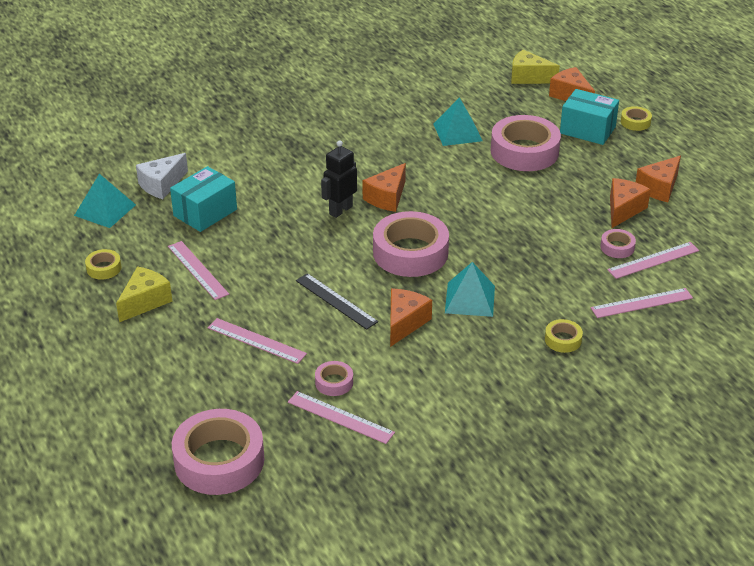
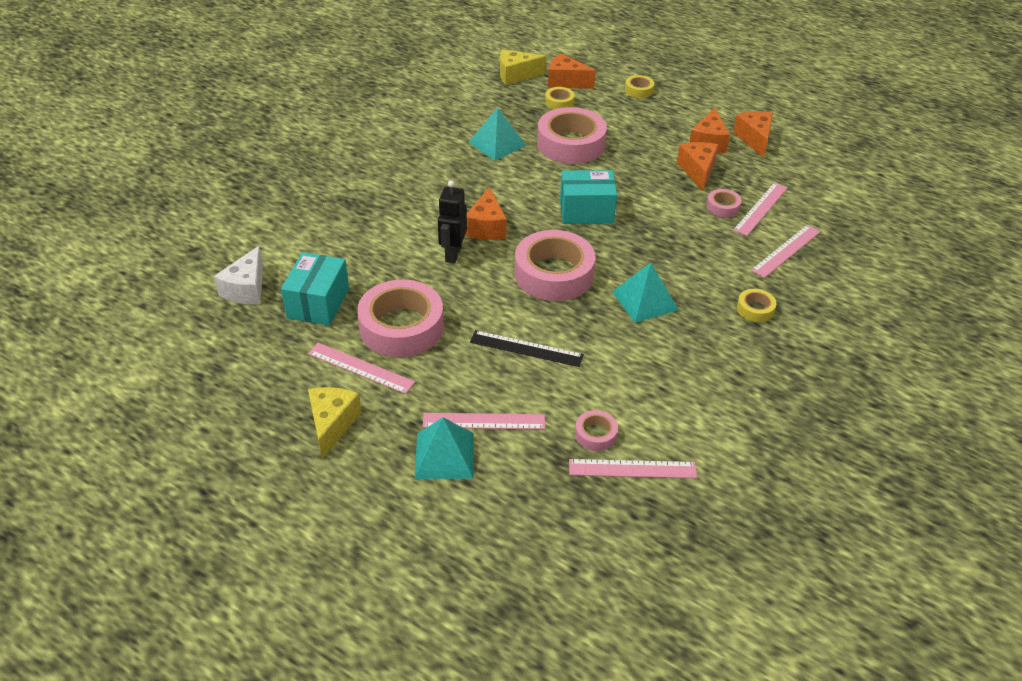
camera: 30 degrees left, 5 degrees up
(104, 268) = (255, 404): yellow tape -> yellow tape (559, 102)
(105, 210) = (204, 337): turquoise pyramid -> turquoise pyramid (444, 455)
(219, 460) = (555, 571): pink tape -> pink tape (401, 327)
(404, 323) = (608, 346): orange cheese -> orange cheese (754, 139)
(587, 130) = (606, 108): turquoise box -> turquoise box (586, 211)

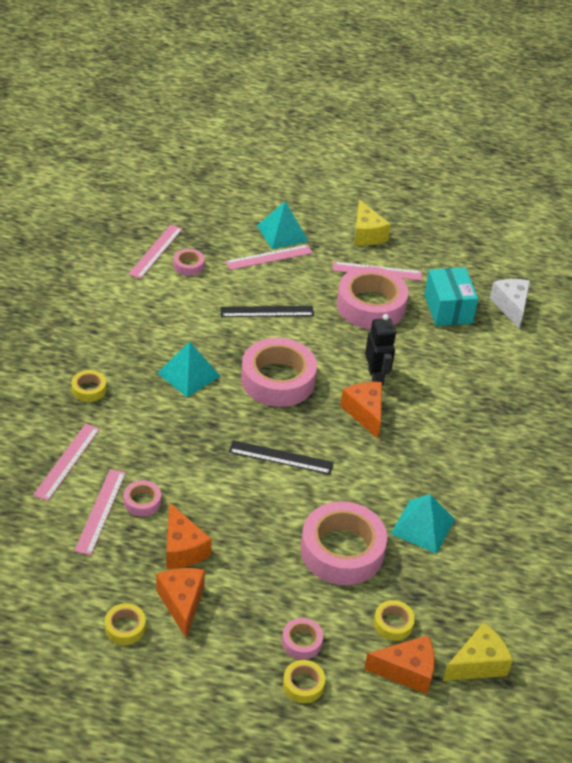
camera: 155 degrees right, 0 degrees up
(586, 211) = (281, 457): turquoise box -> black ruler
(629, 107) = (302, 642): none -> pink tape
(632, 469) = (156, 251): pink ruler -> pink ruler turned 45 degrees counterclockwise
(754, 139) = (125, 627): orange cheese -> yellow tape

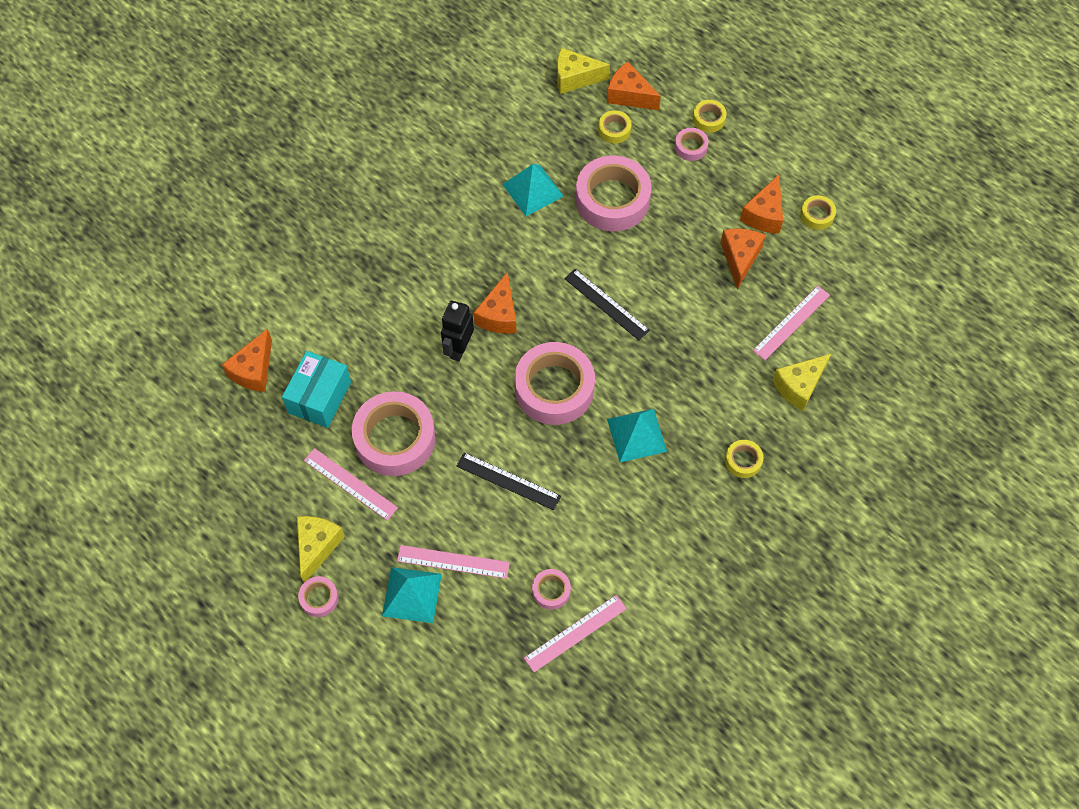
camera: 145 degrees left, 20 degrees up
(67, 461) = (799, 386): pink ruler -> yellow cheese
(142, 502) = (751, 315): pink tape -> pink tape (319, 598)
(511, 306) = (253, 370): white cheese -> orange cheese

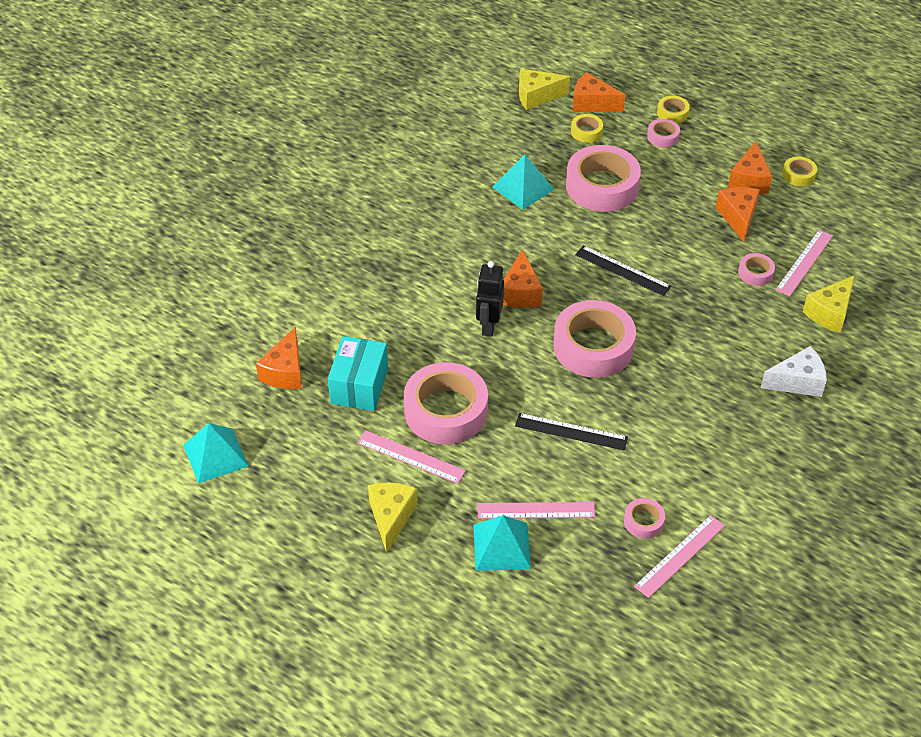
camera: 10 degrees left, 15 degrees down
(319, 598) = (405, 564): pink tape -> pink tape (755, 273)
(637, 435) = (686, 374): turquoise pyramid -> turquoise pyramid (215, 455)
(743, 461) = (797, 382): yellow tape -> white cheese

